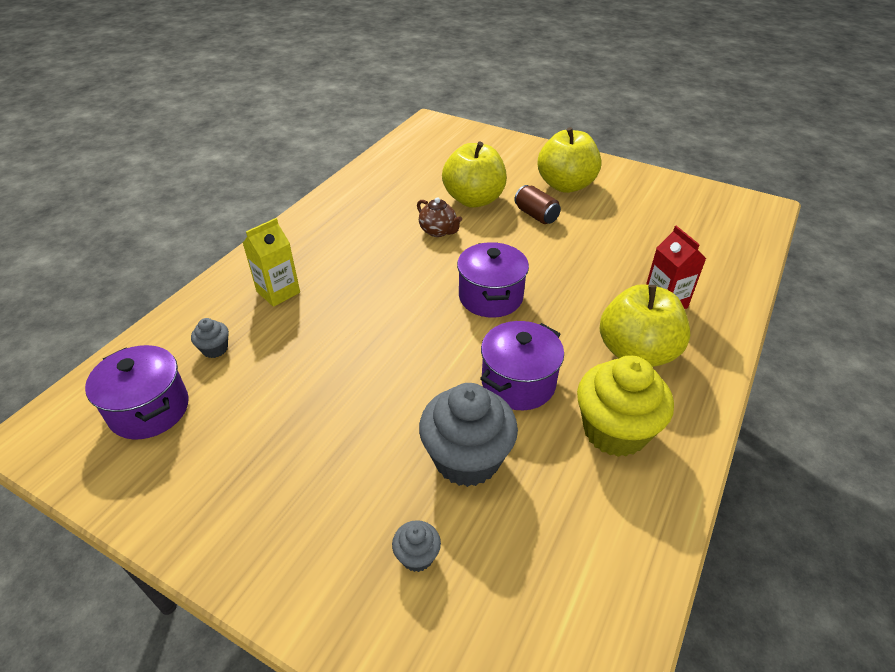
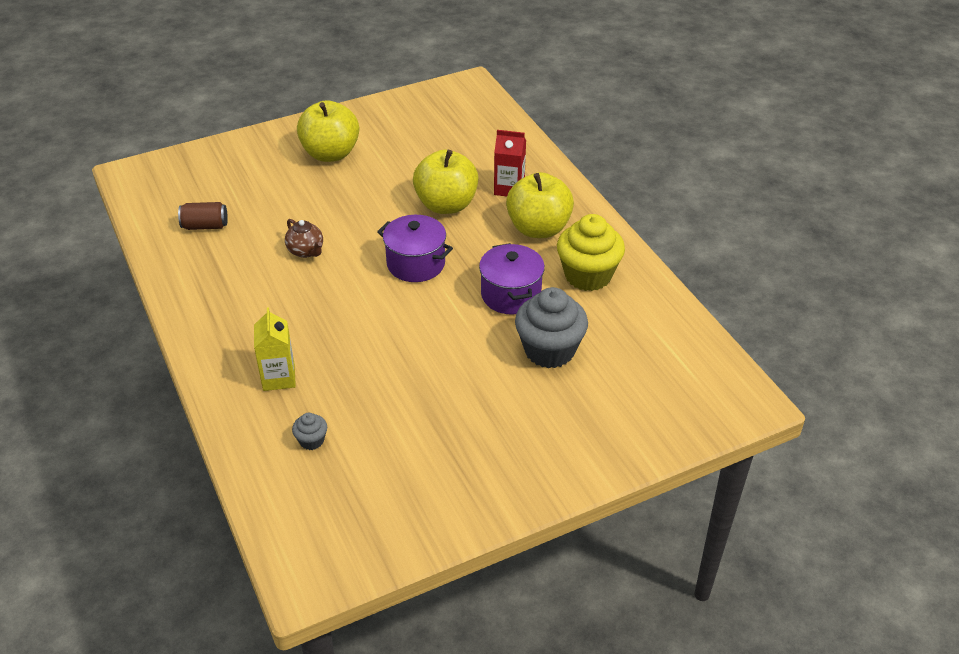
camera: 55 degrees left, 0 degrees up
(149, 409) = (345, 501): purple pot -> none
(417, 556) = (599, 406): grey cupcake -> none
(438, 231) = (306, 251): brown teapot -> brown teapot turned 60 degrees clockwise
(474, 200) = (287, 211): yellow apple -> yellow apple (446, 205)
(536, 215) = (349, 190): brown can -> brown can (205, 226)

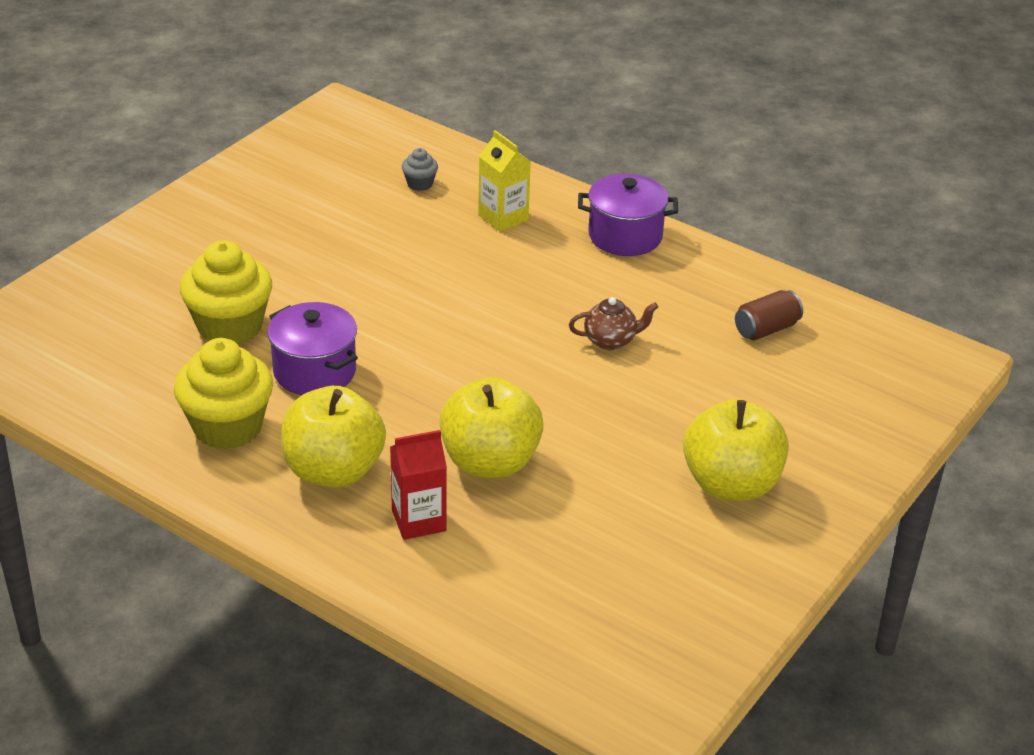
camera: 150 degrees right, 5 degrees down
(306, 251) = (611, 341): brown teapot -> brown teapot turned 150 degrees clockwise
(416, 264) = (462, 370): purple pot -> purple pot (625, 236)
(549, 350) = (230, 326): grey cupcake -> yellow cupcake

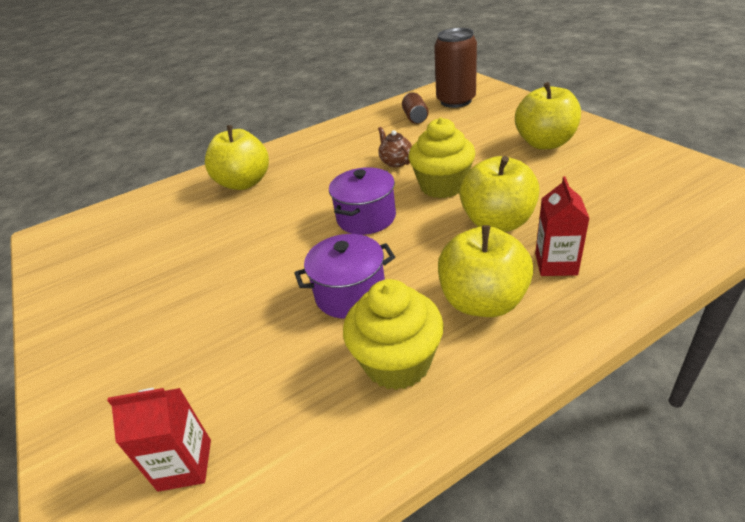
camera: 60 degrees left, 0 degrees up
(86, 336) = (185, 465): none -> red carton
(230, 326) = (256, 339): yellow cupcake -> yellow cupcake (442, 186)
(420, 183) = (174, 210): grey cupcake -> none
(503, 217) = (244, 183): yellow carton -> yellow apple
(611, 341) = (396, 162): brown teapot -> brown teapot turned 45 degrees counterclockwise
(625, 236) = (302, 145): purple pot -> purple pot (366, 218)
(852, 363) = (456, 101): none -> brown can

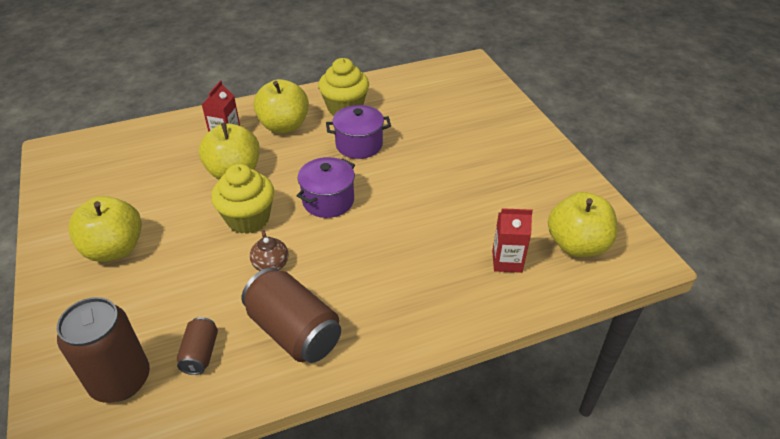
camera: 175 degrees left, 5 degrees up
(185, 465) = (450, 91): red carton -> red carton (507, 261)
(244, 183) = (442, 281): yellow apple -> yellow apple (577, 245)
(357, 137) = (294, 331): none -> brown can

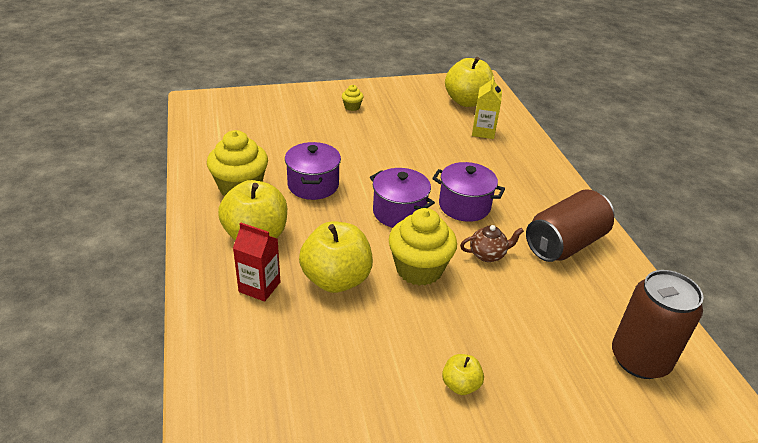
camera: 85 degrees left, 5 degrees down
(114, 249) = (460, 385): yellow apple -> yellow apple, size x0.49
(200, 354) = (599, 303): brown can -> none
(348, 247) = (464, 206): none -> purple pot
(507, 261) = (483, 132): red carton -> yellow carton
(510, 152) = (352, 107): none -> yellow cupcake

